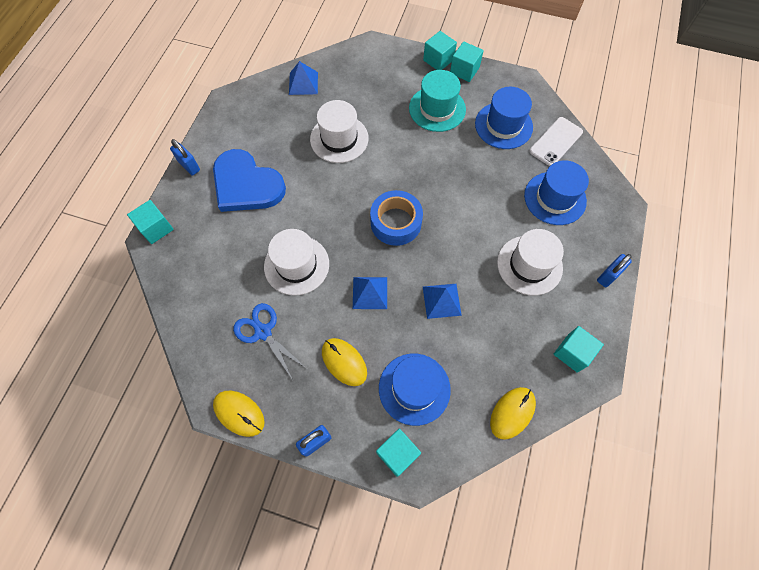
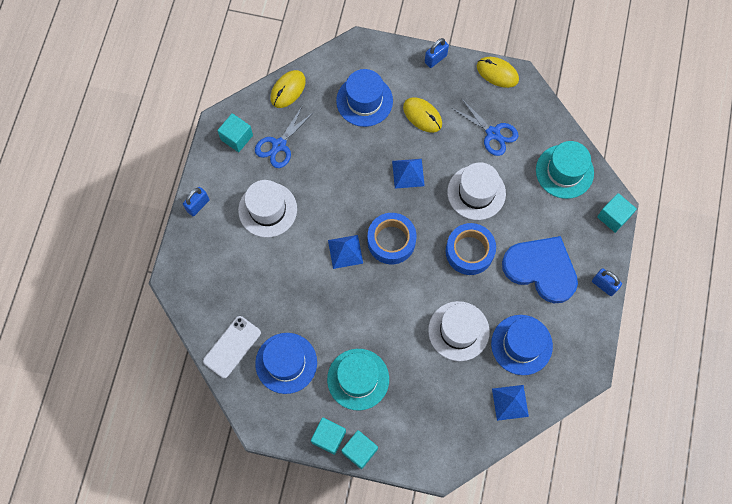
camera: 175 degrees right, 5 degrees up
(192, 280) = (564, 171): none -> turquoise hat
(315, 206) = (469, 251): none -> blue tape
(397, 453) = (374, 56): turquoise cube -> none
(441, 300) = (345, 171): blue pyramid -> blue pyramid (345, 251)
(520, 339) = (279, 145): none -> blue scissors
(555, 198) = (239, 279): blue hat -> blue hat (521, 344)

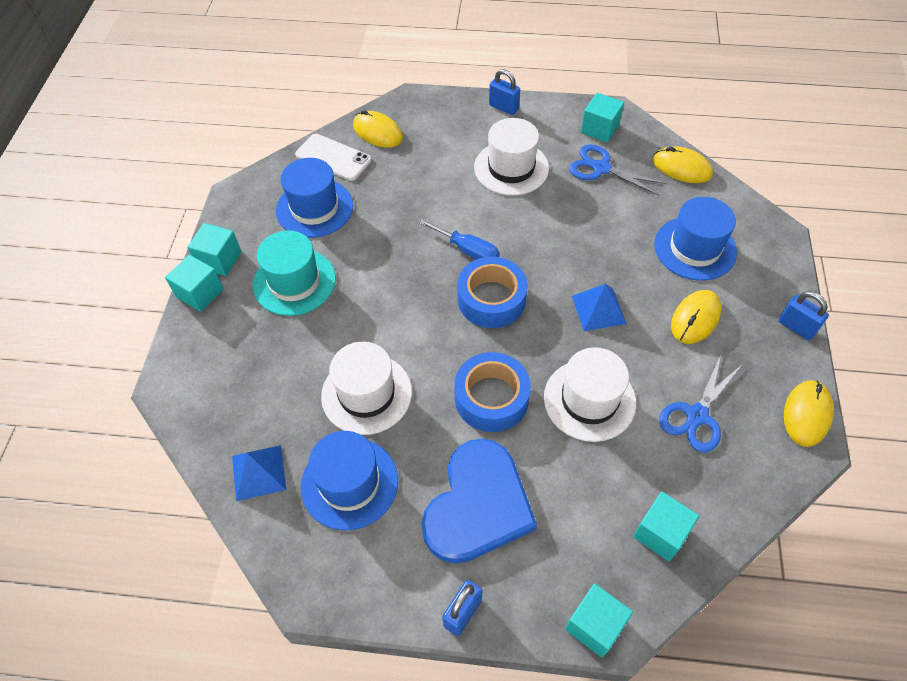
camera: 85 degrees right, 15 degrees down
(208, 309) = (377, 132): none -> yellow mouse
(345, 251) = (468, 250): blue pyramid -> blue screwdriver
(564, 171) = (660, 533): turquoise hat -> turquoise cube

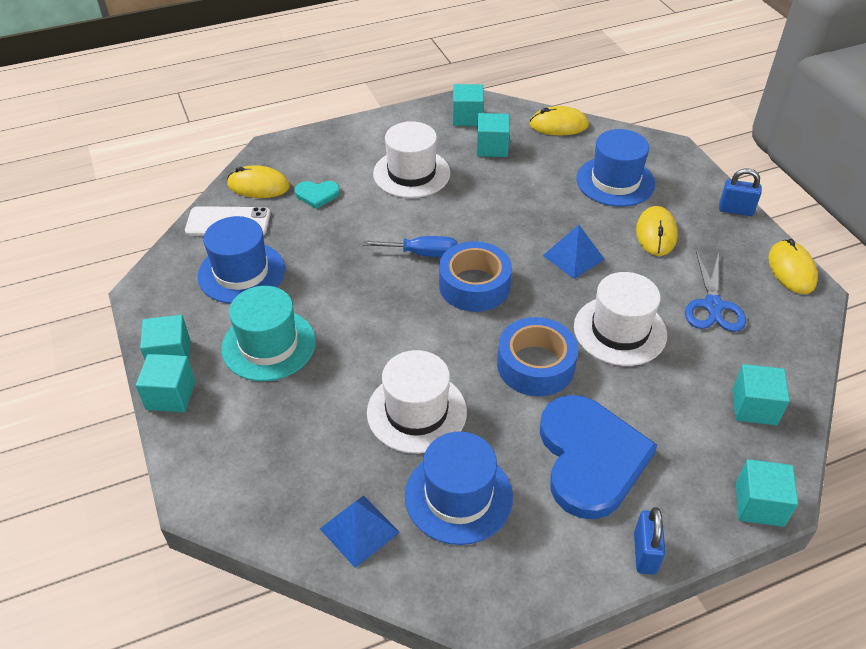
camera: 30 degrees left, 10 degrees down
(419, 158) = (317, 194): none -> turquoise heart
(503, 107) = (367, 127): blue padlock -> none
(601, 168) = (492, 147): blue scissors -> turquoise cube

